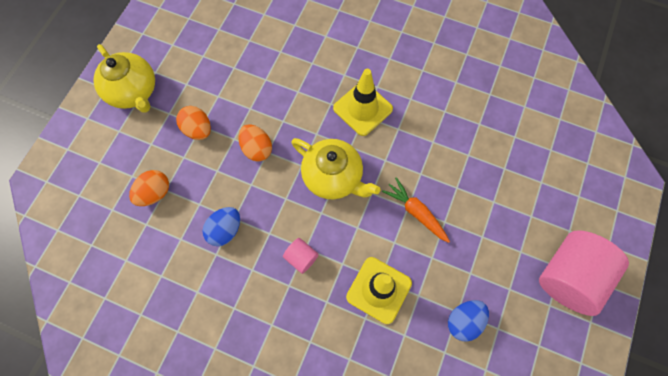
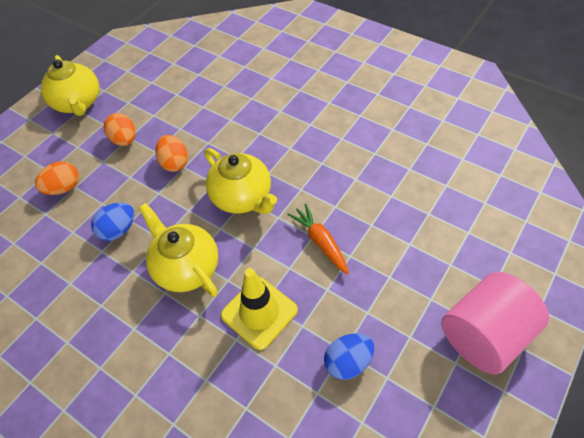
camera: 15 degrees right, 15 degrees down
(301, 258) = (186, 267): pink cylinder -> yellow teapot
(362, 108) = (290, 141): yellow traffic cone -> none

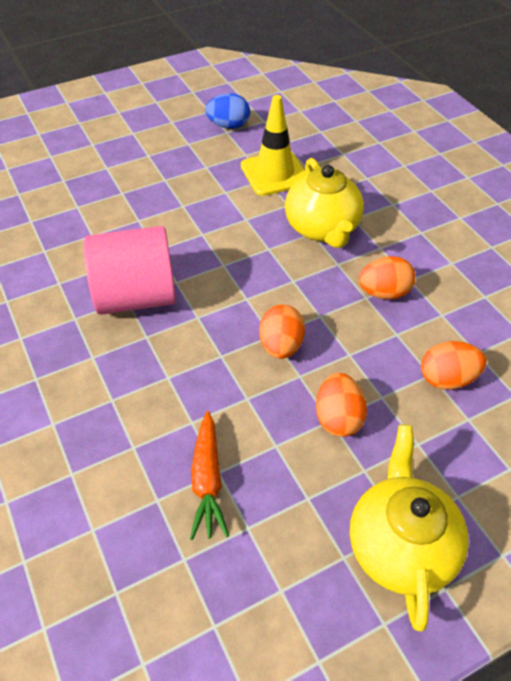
camera: 155 degrees left, 5 degrees down
(118, 230) = (384, 293): blue egg -> orange egg
(242, 197) = (224, 267): yellow teapot -> none
(320, 242) = (180, 198): orange carrot -> orange carrot (207, 480)
(484, 335) = (121, 105): pink cylinder -> pink cylinder (136, 296)

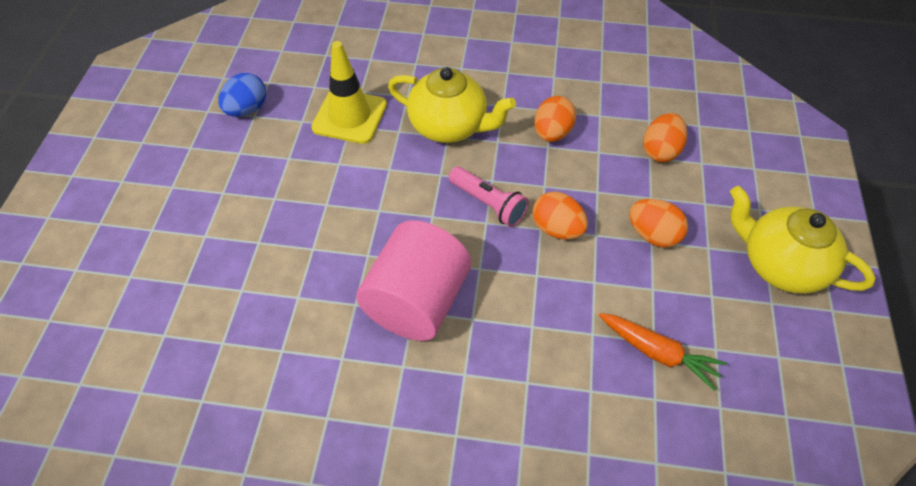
camera: 55 degrees left, 5 degrees up
(266, 290) = (488, 204): none -> pink flashlight

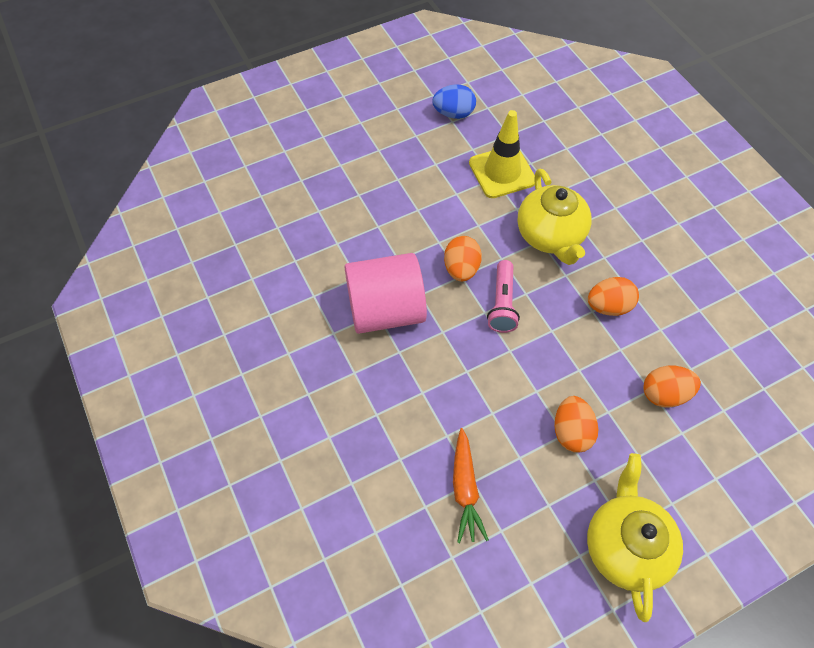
camera: 55 degrees right, 5 degrees up
(557, 229) = (519, 361): orange egg -> orange egg (461, 269)

